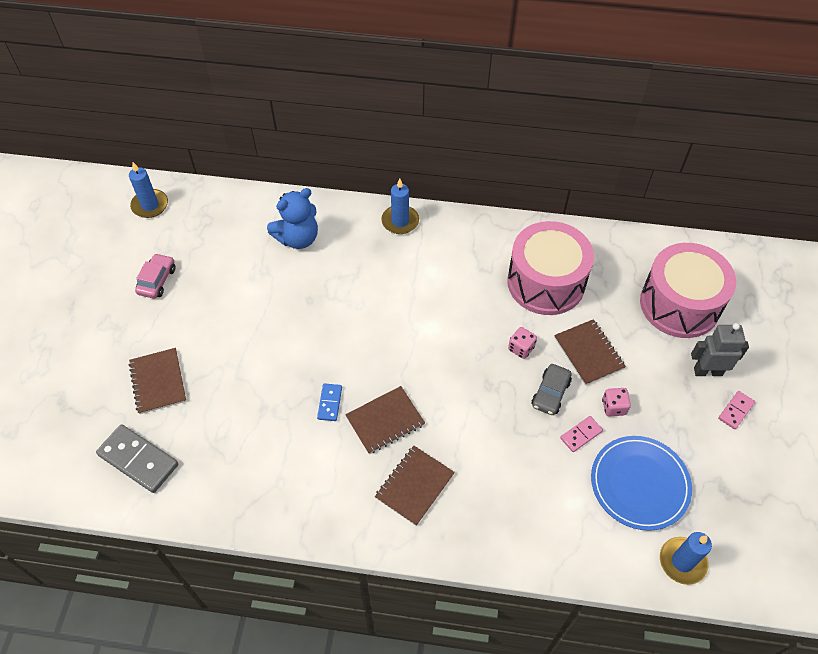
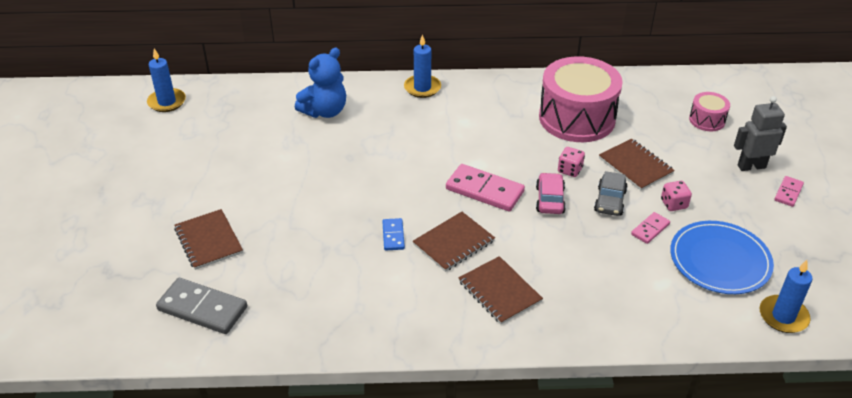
camera: 10 degrees left, 15 degrees down
(157, 280) = (188, 159): pink car -> pink car (550, 199)
(414, 486) = (499, 291): brown notebook -> brown notebook turned 60 degrees counterclockwise
(430, 361) = (484, 190): none -> pink domino
(679, 304) = (707, 120): pink drum -> pink drum, size x0.46

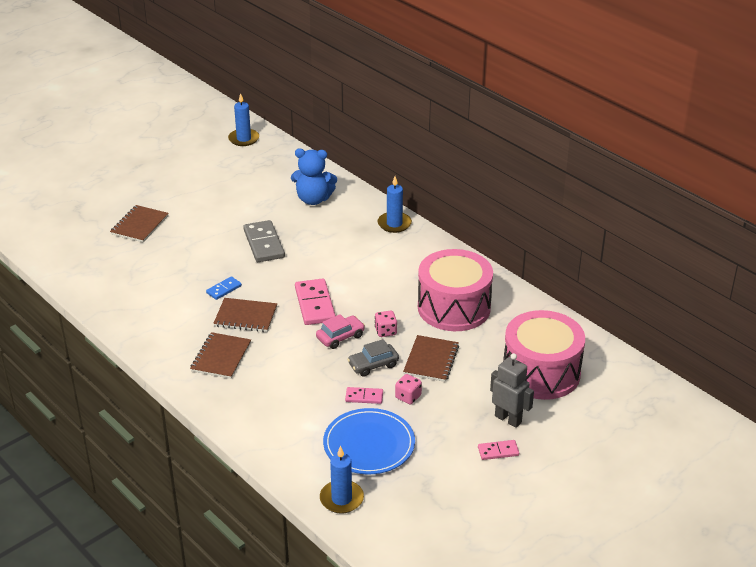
camera: 50 degrees right, 5 degrees down
(202, 309) = (84, 254): grey domino -> grey domino (264, 244)
(707, 120) = (541, 373): pink drum -> pink drum, size x2.16

